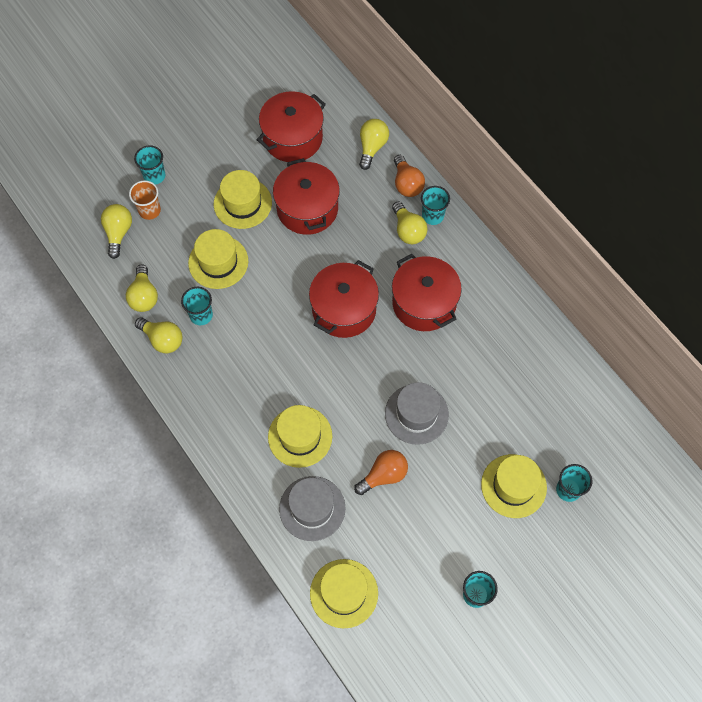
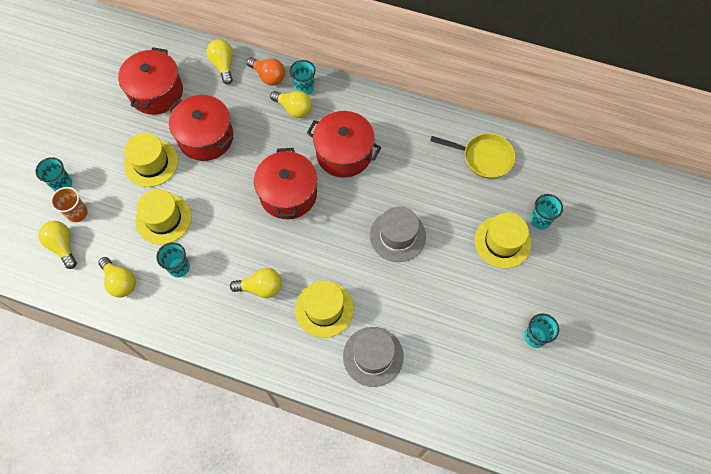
camera: 35 degrees left, 0 degrees up
(162, 339) = (161, 306): yellow light bulb -> yellow light bulb (261, 287)
(344, 593) = (443, 403): yellow hat -> none
(384, 475) = (407, 296): orange light bulb -> none
(558, 393) = (484, 158): none -> yellow pan

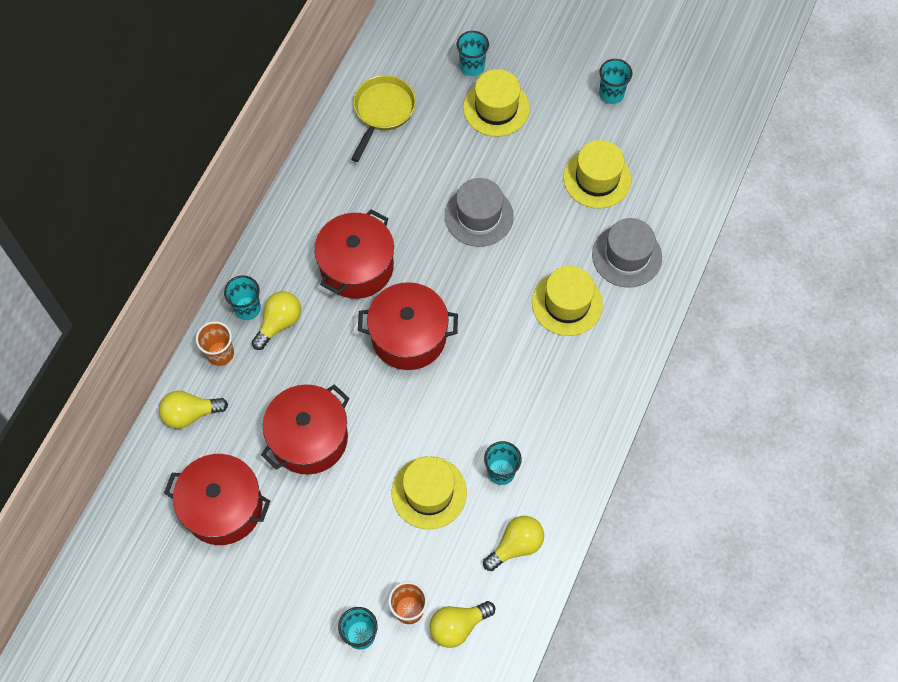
camera: 85 degrees left, 0 degrees up
(151, 163) = (341, 511): yellow hat -> yellow hat (597, 178)
(261, 287) = (535, 373): yellow light bulb -> none
(268, 76) = (220, 353): orange light bulb -> orange cup

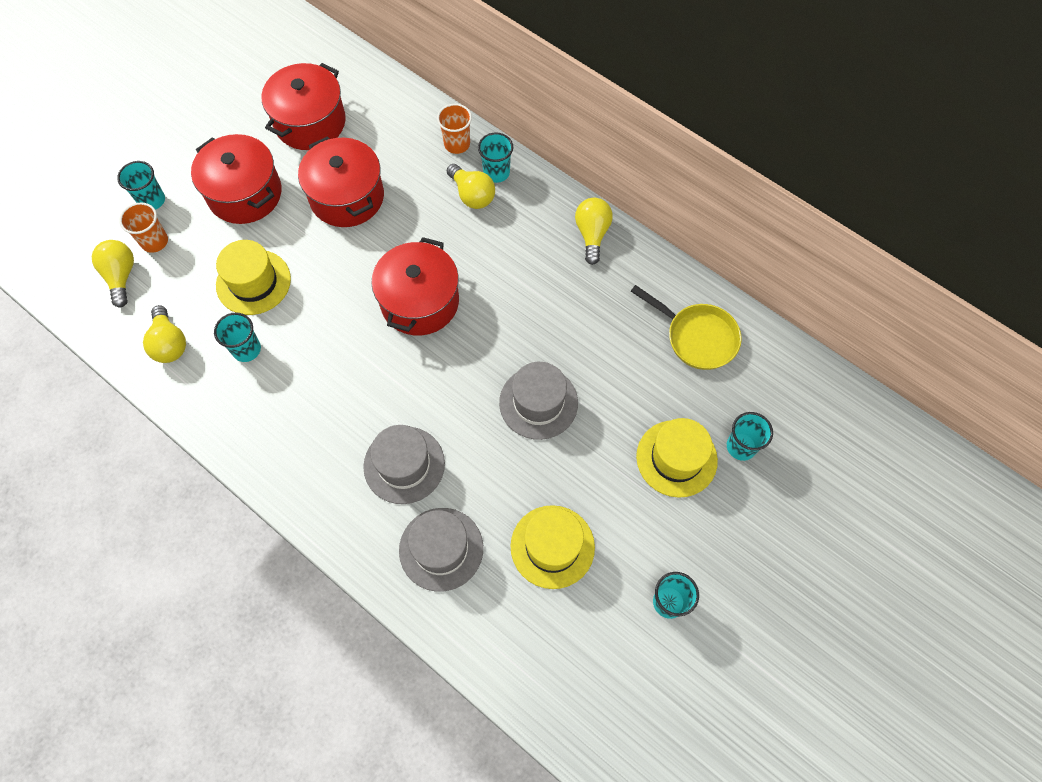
camera: 105 degrees right, 0 degrees up
(190, 414) = (406, 113): yellow light bulb -> yellow light bulb (592, 234)
(357, 266) = (512, 272): red pot -> red pot (245, 194)
(567, 303) = (404, 465): yellow hat -> grey hat

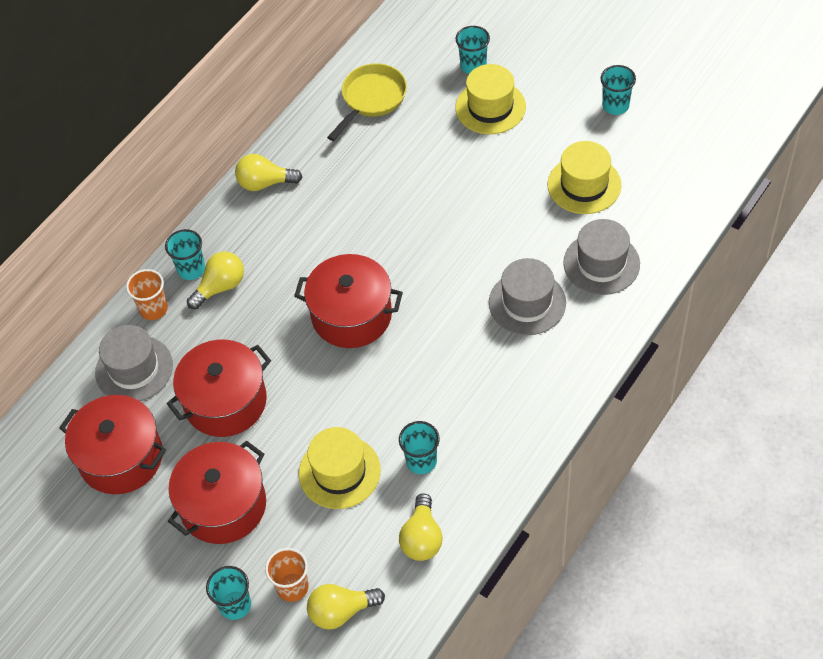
camera: 90 degrees left, 10 degrees down
(169, 343) = (422, 538): yellow light bulb -> yellow light bulb turned 120 degrees clockwise
(538, 402) = (450, 208): grey hat -> grey hat (134, 369)

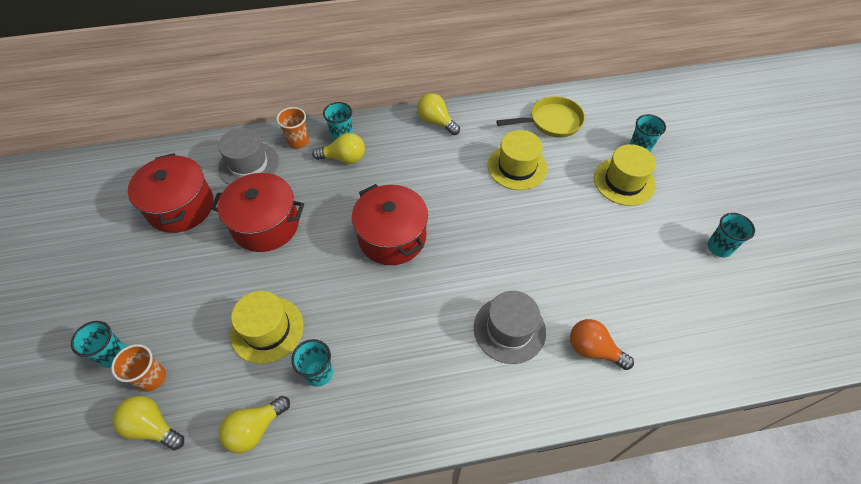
camera: 40 degrees right, 0 degrees up
(223, 505) = (187, 285): red pot -> none
(584, 185) = (638, 283): yellow hat -> yellow hat (517, 167)
(601, 263) = (593, 349): grey hat -> orange light bulb

